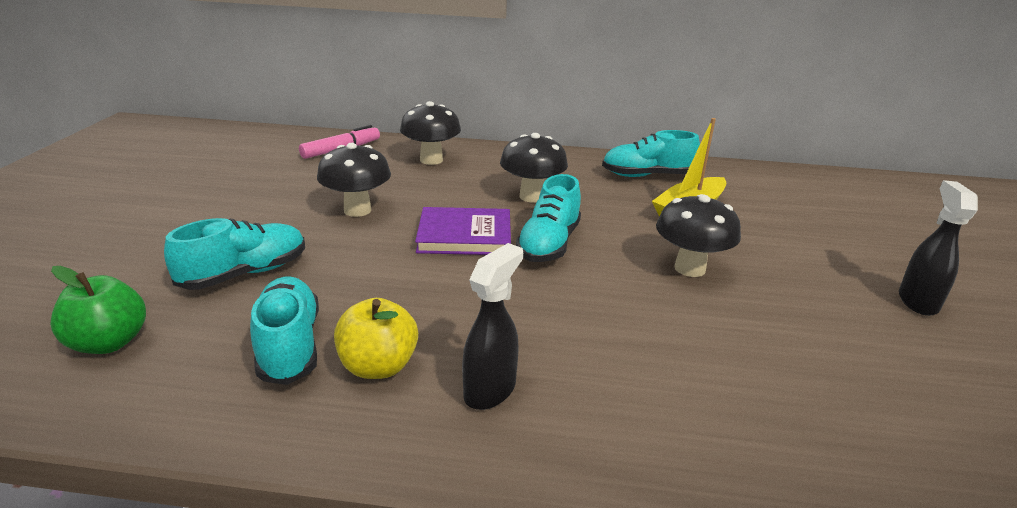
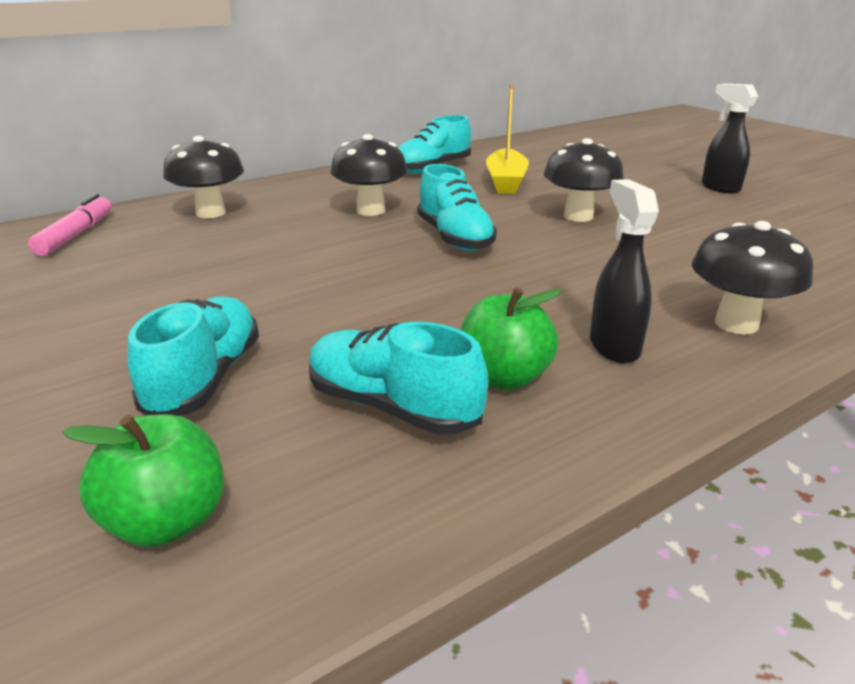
camera: 40 degrees left, 0 degrees up
(357, 210) = (218, 277): black mushroom -> black mushroom (736, 324)
(378, 366) = (504, 377): yellow apple -> green apple
(464, 236) = (372, 258): purple book -> none

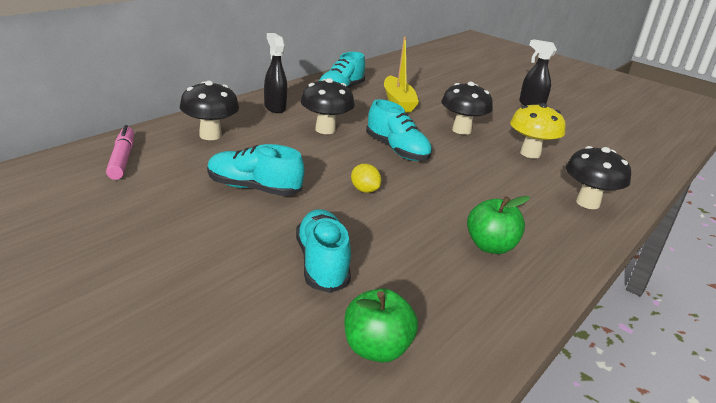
camera: 20 degrees left, 0 degrees up
(361, 285) = (364, 190): none -> yellow lemon
(392, 407) = (444, 270): turquoise shoe -> turquoise shoe (253, 188)
(613, 346) = (535, 222): black spray bottle -> black spray bottle (274, 107)
(674, 249) = (530, 153): none -> yellow mushroom

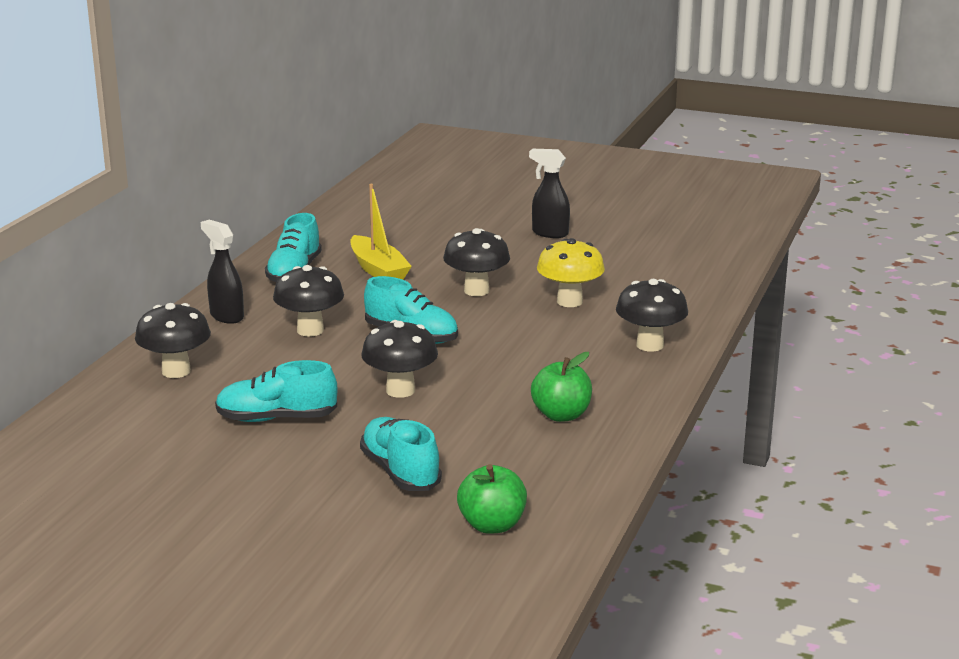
camera: 15 degrees left, 5 degrees down
(122, 159) = (98, 424): pink marker -> none
(364, 190) = (400, 390): yellow lemon -> black mushroom

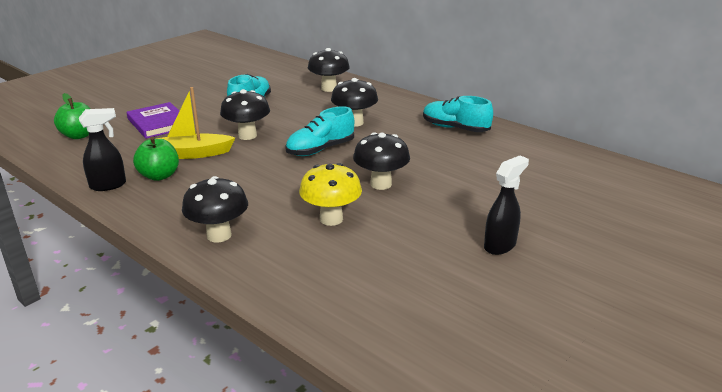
camera: 110 degrees right, 5 degrees up
(226, 316) = (393, 104): black spray bottle -> black spray bottle (108, 185)
(378, 270) = (444, 155): yellow boat -> yellow boat (191, 154)
(400, 472) = (159, 123): turquoise shoe -> purple book

